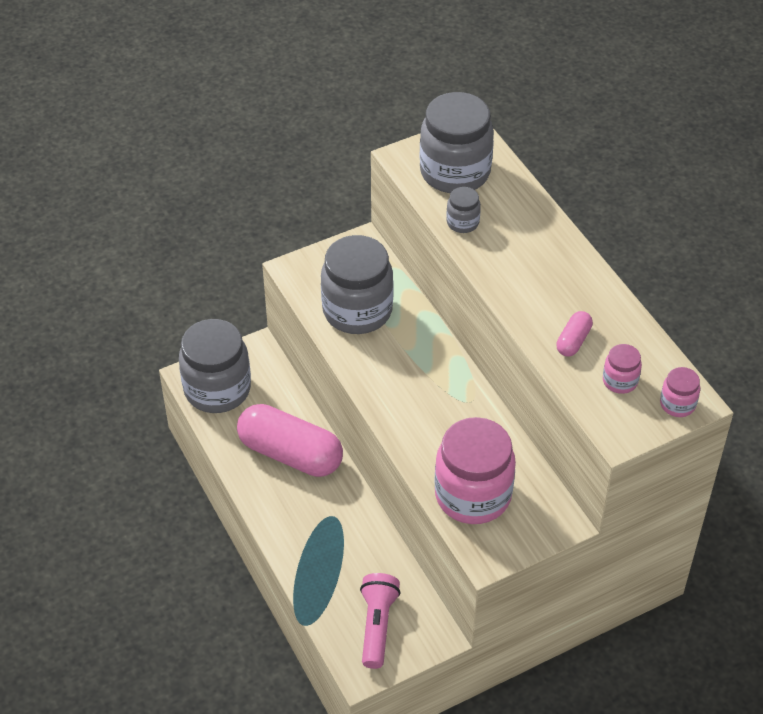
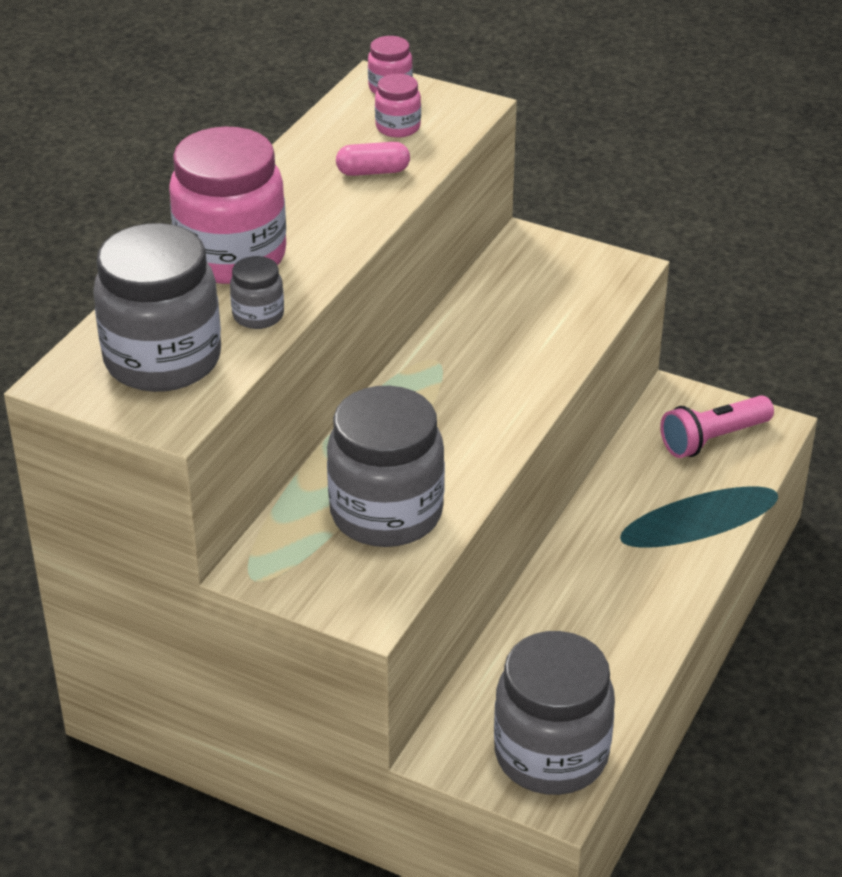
camera: 125 degrees left, 10 degrees down
(290, 454) = (576, 622): pink capsule -> none
(473, 495) = (562, 306): pink jar -> pink jar (231, 256)

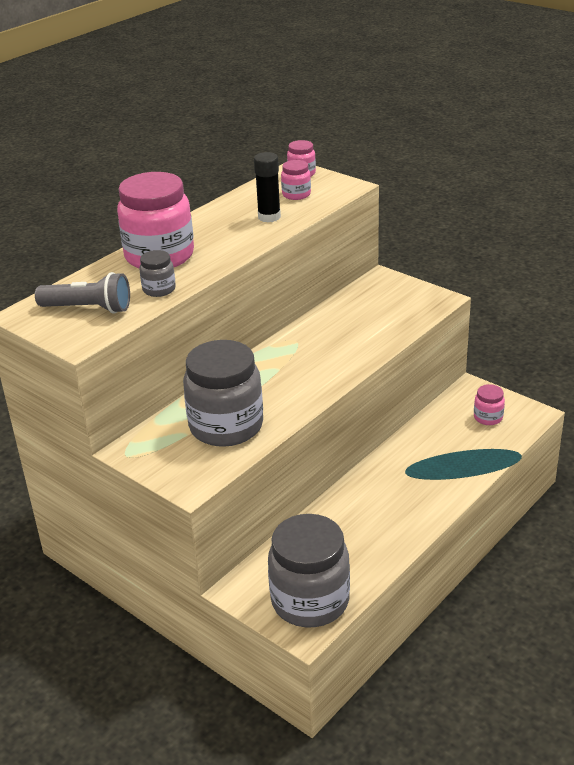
camera: 15 degrees right, 5 degrees down
(162, 360) = (88, 309): grey jar -> grey flashlight
(373, 171) = (269, 217): pink capsule -> black glue stick
(713, 439) = (488, 417): pink flashlight -> pink jar

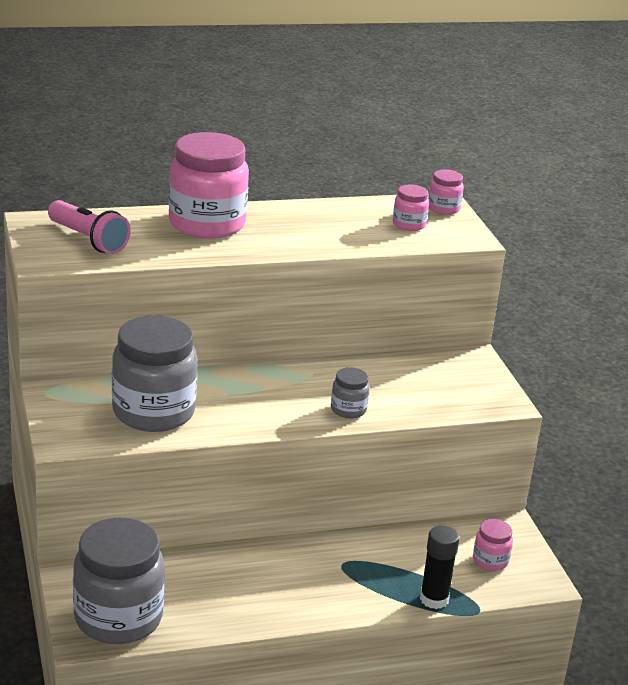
camera: 30 degrees right, 5 degrees down
(88, 309) = (88, 240): grey flashlight -> pink flashlight
(159, 289) = (166, 250): grey jar -> grey jar (348, 410)
(269, 217) = (352, 233): black glue stick -> black glue stick (434, 599)

